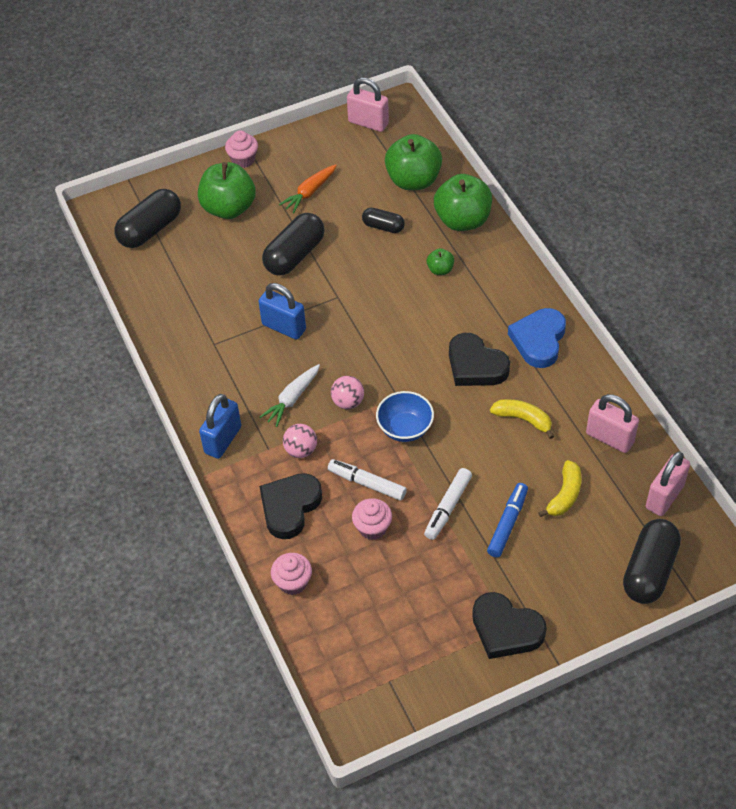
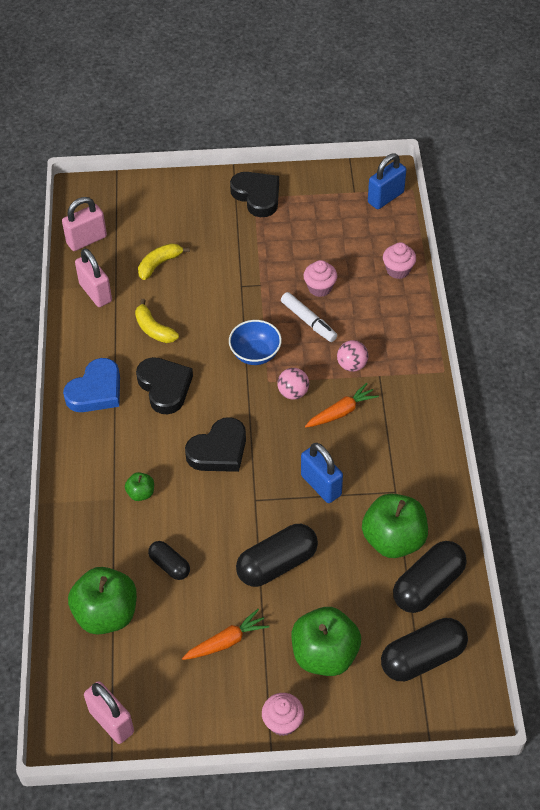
camera: 160 degrees left, 0 degrees up
(223, 440) = (417, 396): blue padlock -> blue padlock (385, 197)
(290, 507) = (379, 323): black heart -> black heart (219, 450)
(292, 399) = (341, 412): white carrot -> orange carrot
(448, 507) = (253, 284): white marker -> none
(462, 220) = (85, 542): green apple -> green apple (393, 540)
(507, 523) = (215, 259): blue marker -> none
(649, 570) = (134, 199): black capsule -> black capsule (428, 585)

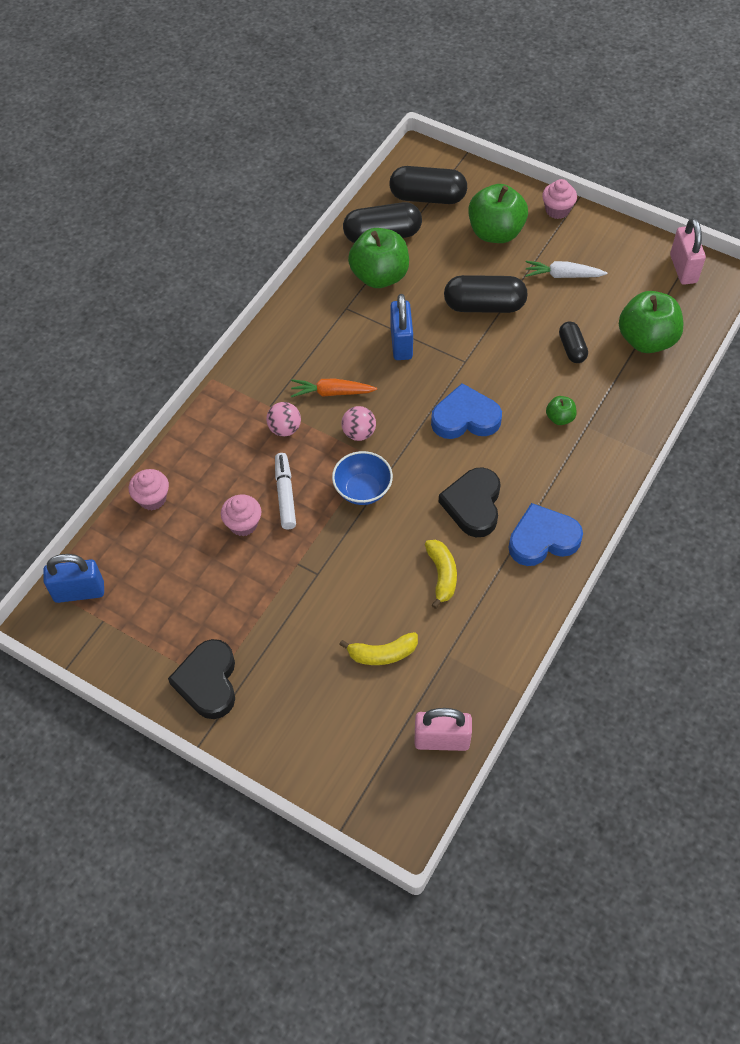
camera: 145 degrees left, 5 degrees up
(95, 293) = (475, 658): pink padlock -> none
(219, 450) = (465, 418): black heart -> blue heart
(226, 641) = (563, 275): orange carrot -> white carrot

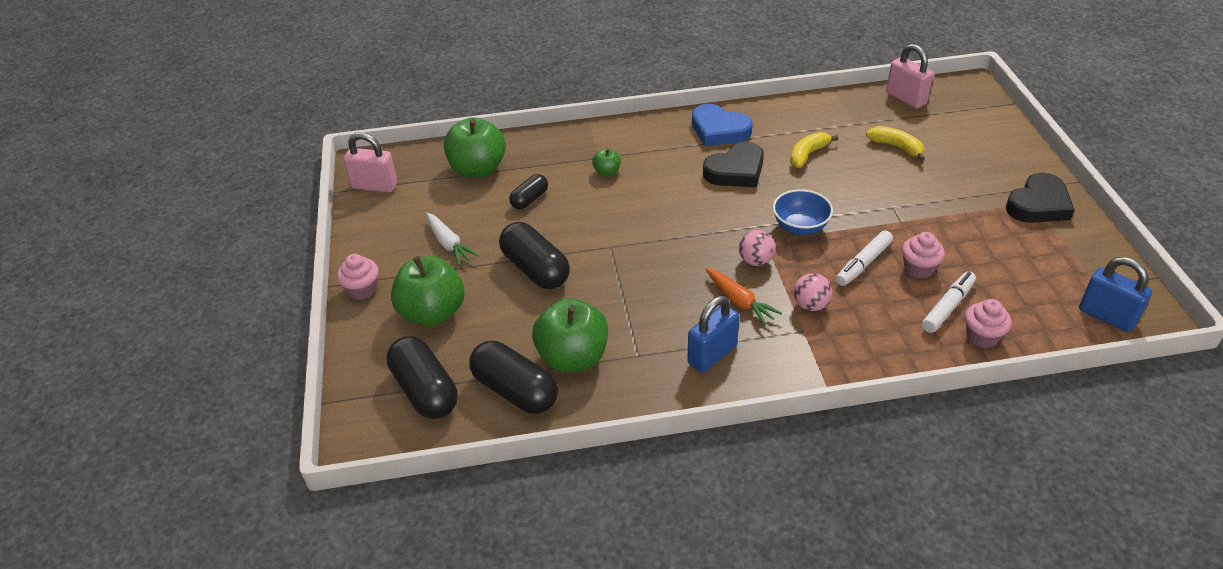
camera: 130 degrees left, 15 degrees down
(194, 505) = (947, 307): none -> white marker
(401, 343) = (636, 293): blue padlock -> blue padlock (712, 355)
(465, 418) = (666, 215): blue heart -> none
(683, 269) = (375, 186): pink padlock -> pink padlock turned 60 degrees clockwise

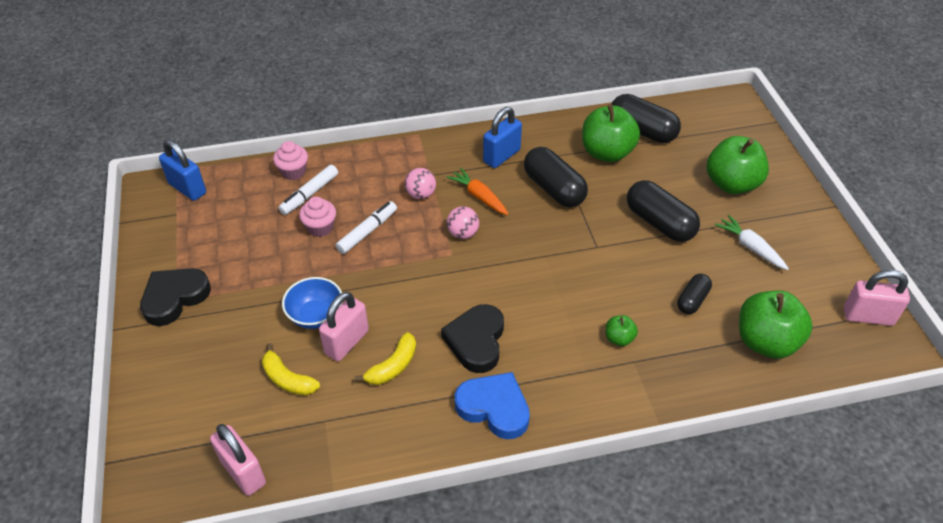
camera: 175 degrees right, 5 degrees up
(362, 290) = (803, 202): pink cupcake -> none
(425, 391) = (707, 129): black capsule -> black capsule (554, 189)
(736, 171) = (476, 341): black heart -> black heart turned 45 degrees counterclockwise
(800, 227) = (417, 269): blue bowl -> blue bowl (316, 316)
(853, 171) = (347, 342): none -> pink padlock

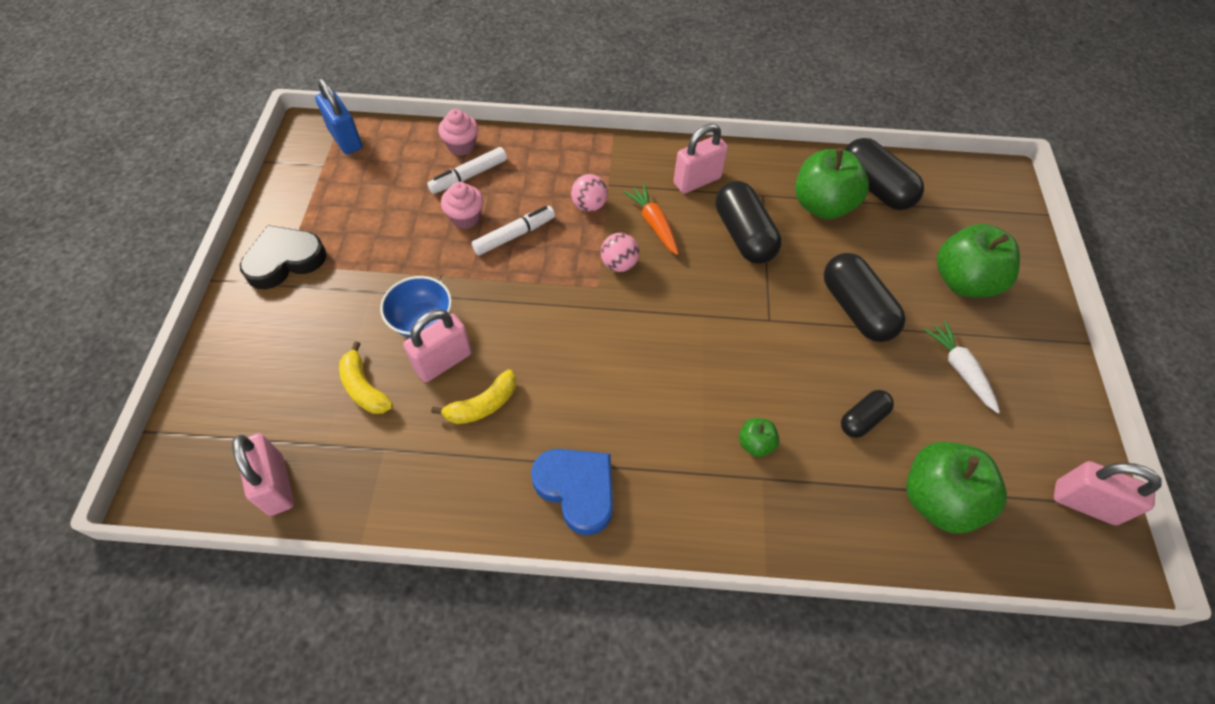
camera: 15 degrees right, 10 degrees up
(476, 341) = (587, 400): black heart -> none
(501, 156) = (697, 181): blue padlock -> pink padlock

